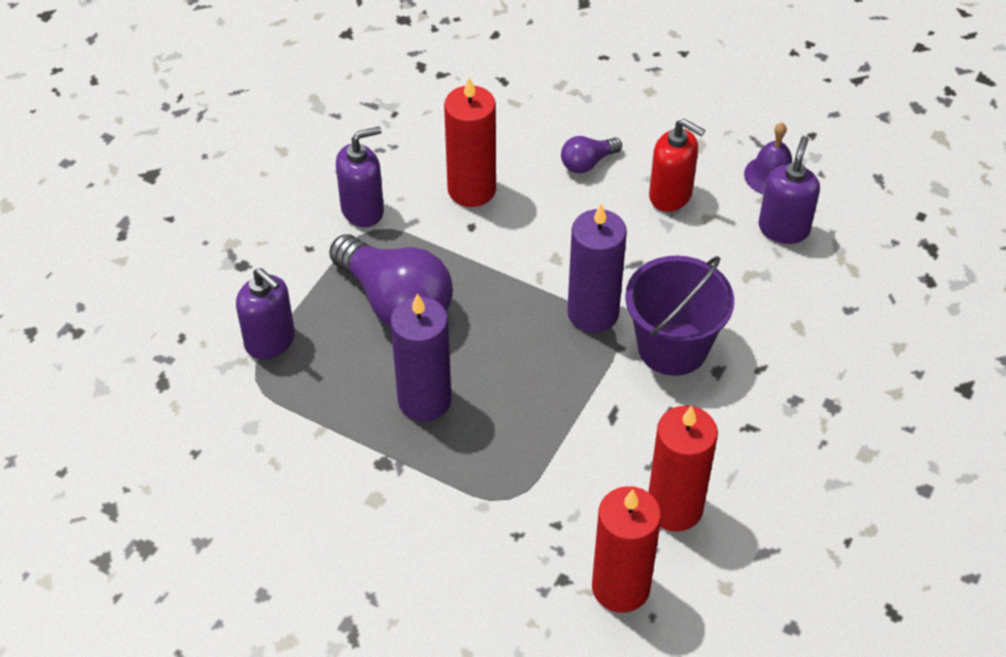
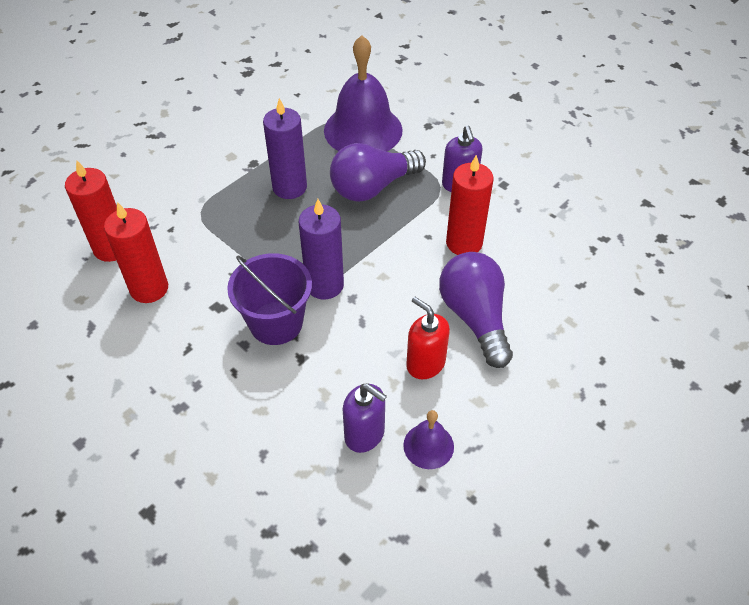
camera: 105 degrees right, 0 degrees up
(270, 341) = (363, 130): purple soap dispenser -> purple bell
(587, 163) = (475, 317): purple light bulb -> purple light bulb, size x2.09
(671, 195) = (425, 364): red soap dispenser -> red soap dispenser turned 90 degrees clockwise

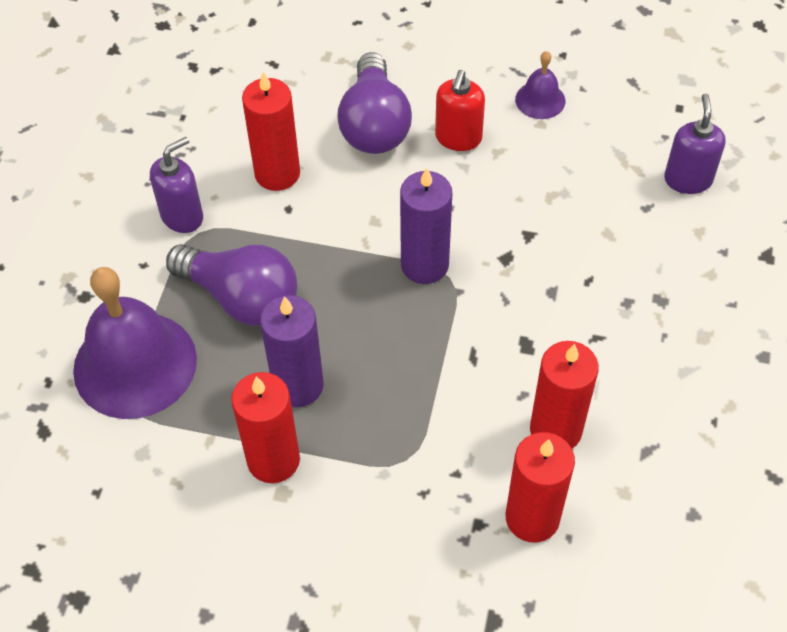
camera: 120 degrees left, 5 degrees up
(253, 160) = (273, 460): none -> red candle
(276, 323) = (505, 279): purple bucket -> none
(365, 434) = (566, 146): purple soap dispenser -> purple soap dispenser (687, 179)
(475, 317) = (374, 125): purple light bulb -> purple light bulb turned 45 degrees counterclockwise

